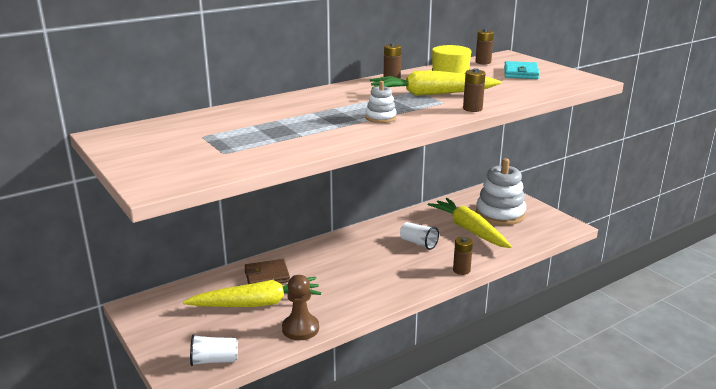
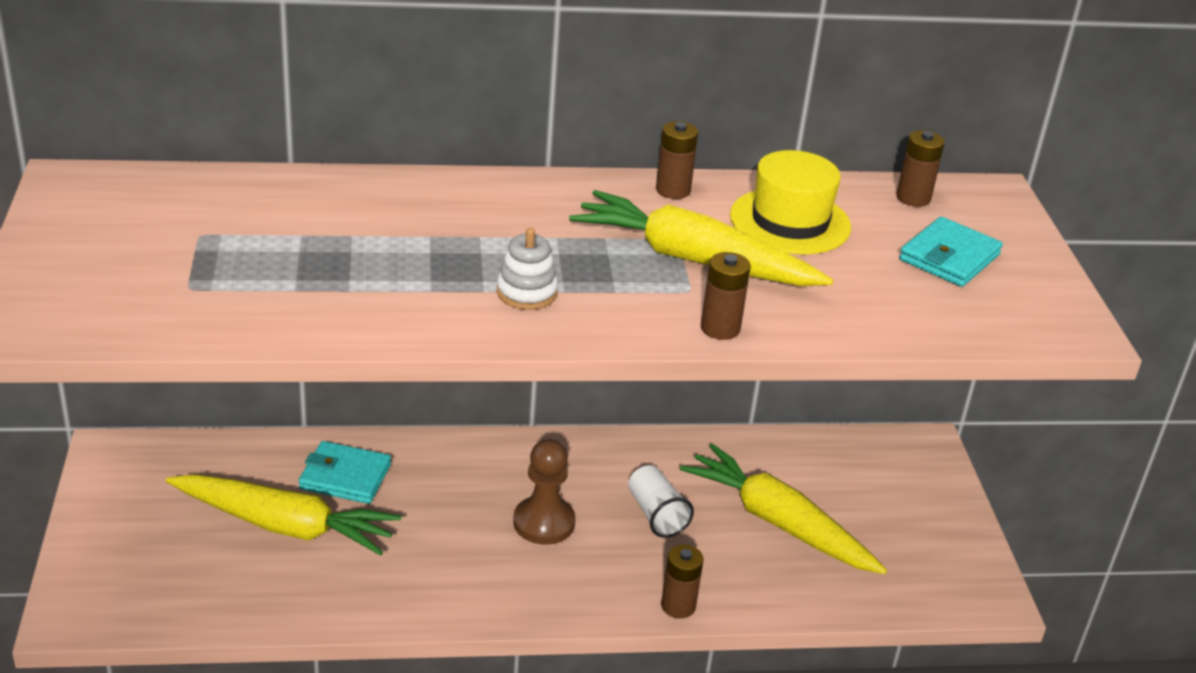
camera: 25 degrees right, 10 degrees up
(214, 360) = (140, 604): white cup -> none
(267, 276) = (345, 477): brown wallet -> turquoise wallet
(300, 328) = (309, 604): brown pawn -> brown pawn (544, 523)
(469, 230) = (779, 523): yellow carrot -> yellow carrot turned 45 degrees counterclockwise
(500, 214) = (876, 511): white stacking toy -> none

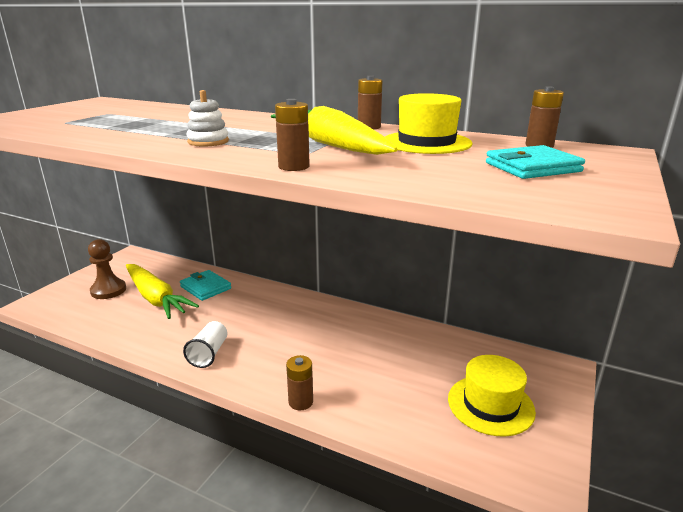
camera: 35 degrees right, 10 degrees down
(544, 523) = (273, 334): brown pawn -> brown pawn (108, 290)
(656, 514) = (339, 350): white cup -> white cup (209, 354)
(779, 523) = (413, 379): yellow carrot -> none
(884, 525) = (490, 404): none -> yellow hat

